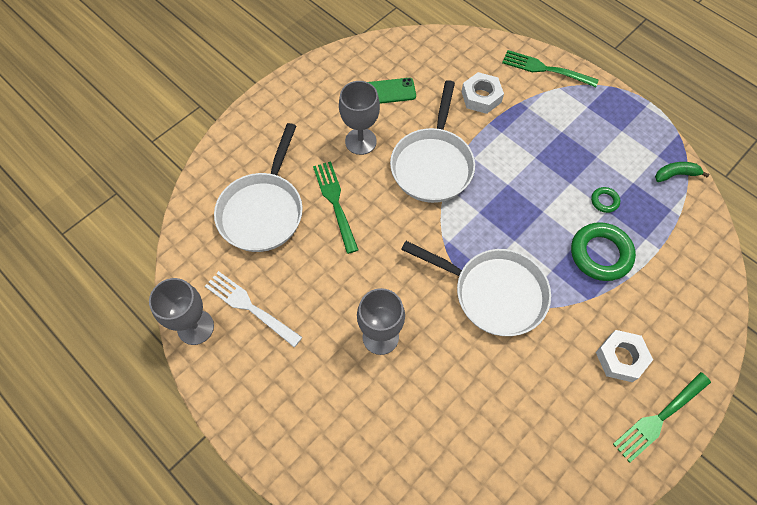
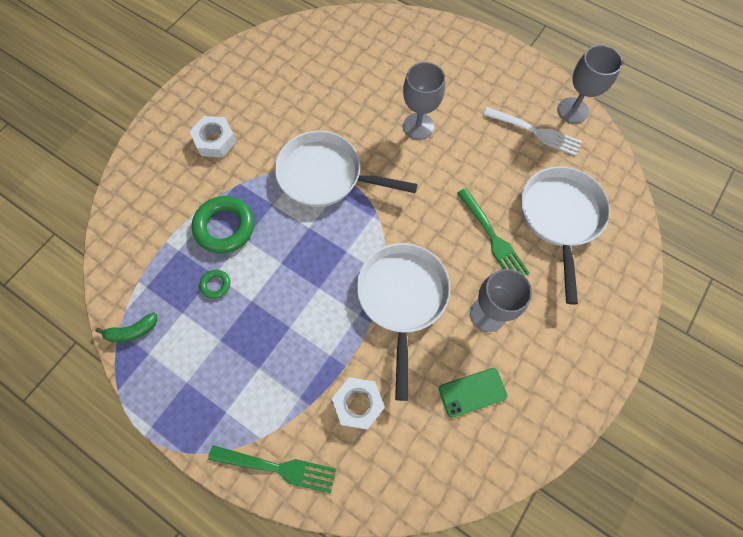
camera: 170 degrees right, 5 degrees up
(660, 417) = (189, 104): green fork -> none

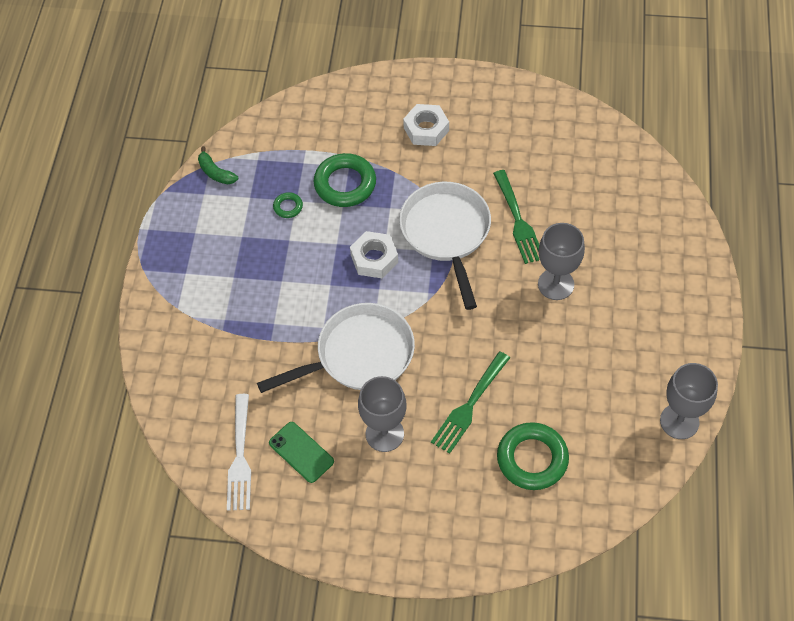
camera: 65 degrees right, 10 degrees down
(277, 468) = (160, 332): green fork -> green fork (517, 220)
(358, 404) = (242, 366): white nut -> white nut (374, 259)
(534, 132) = (623, 394): white fork -> white fork (240, 456)
(560, 217) = (532, 459): white pan -> green ring

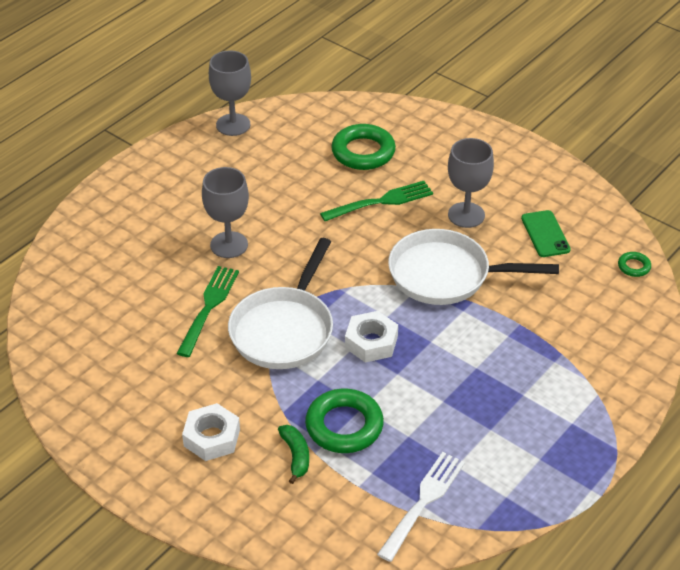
camera: 150 degrees left, 15 degrees down
(215, 172) = (478, 514): green banana -> green banana (296, 456)
(240, 456) = (600, 254): white fork -> white fork (423, 503)
(288, 207) = (421, 434): green ring -> green ring (634, 266)

